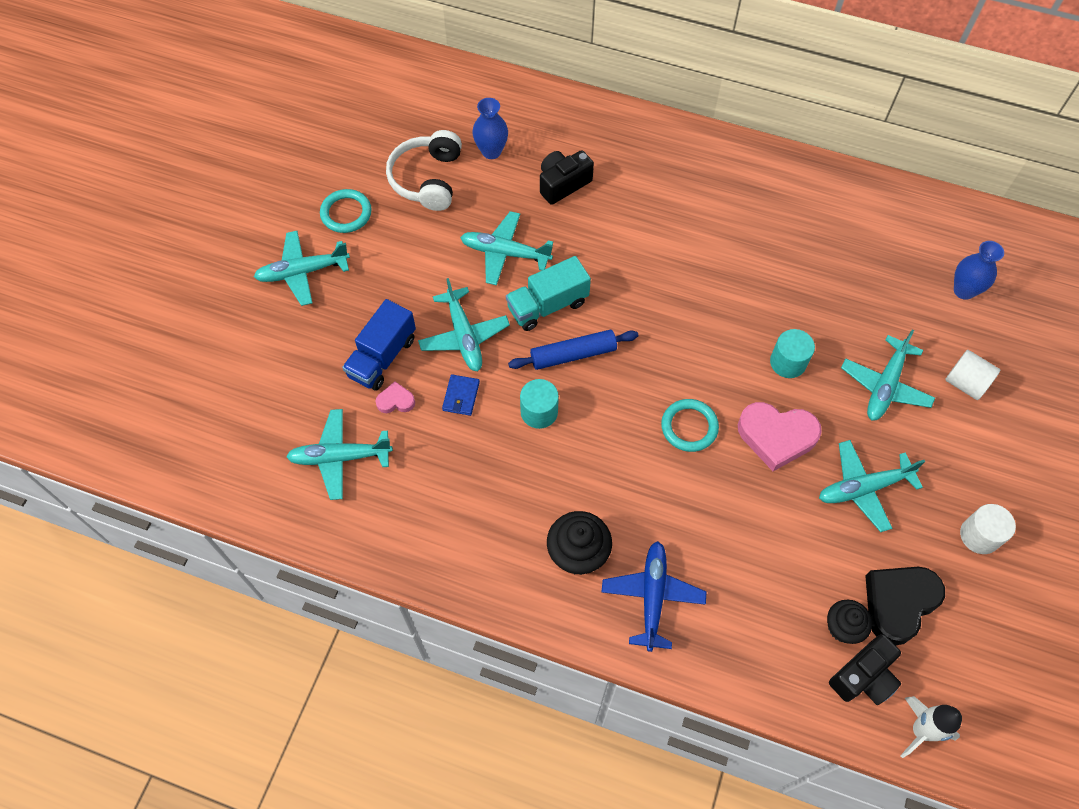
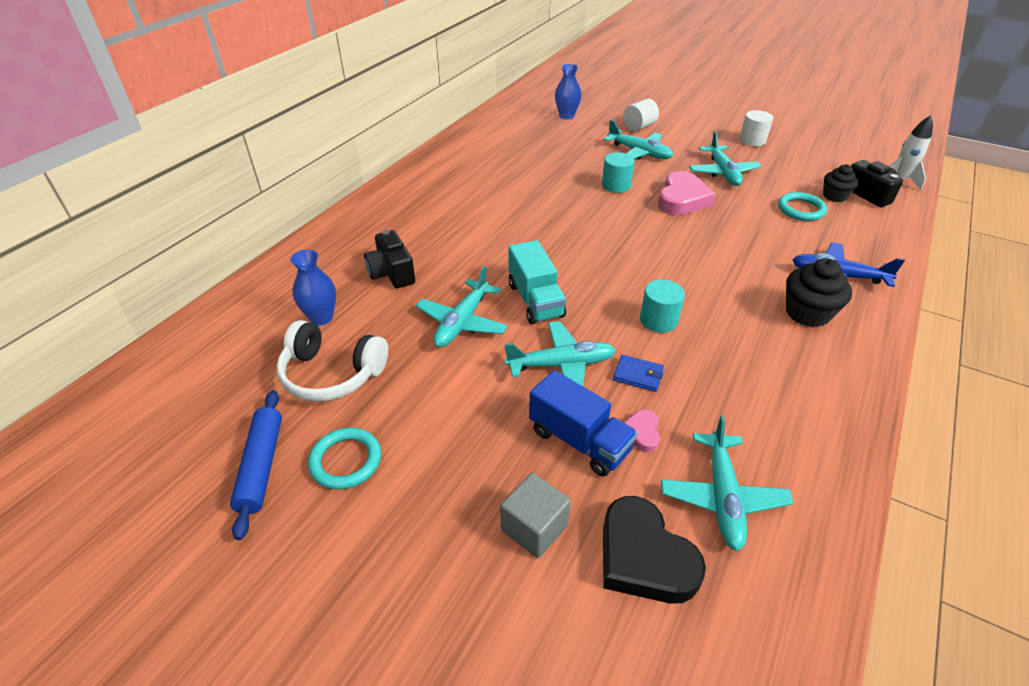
camera: 80 degrees left, 20 degrees down
(302, 272) = (426, 521): turquoise plane -> none
(303, 336) = (534, 528): none -> grey cube
(573, 355) = (595, 290): blue rolling pin -> blue rolling pin (262, 466)
(689, 427) = (674, 237): turquoise ring -> turquoise ring (801, 209)
(899, 603) = (809, 174): black heart -> black heart (644, 557)

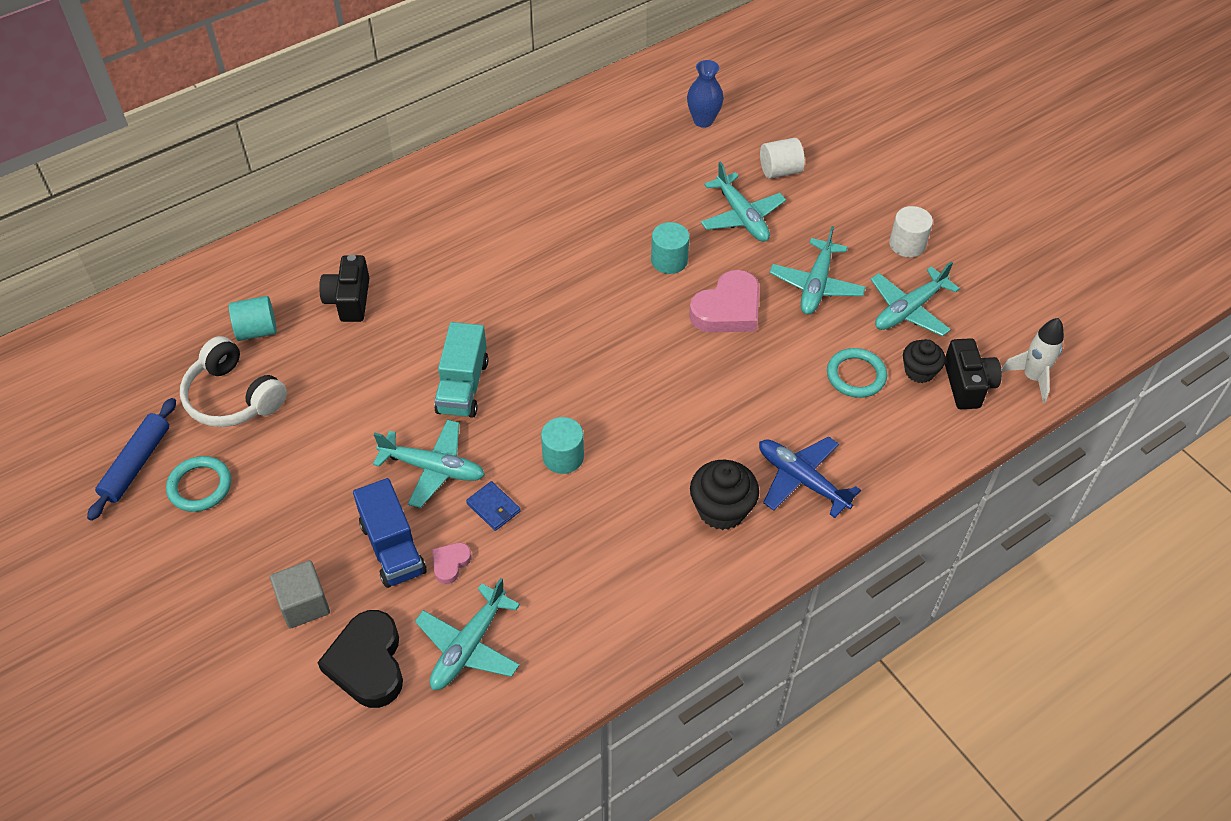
camera: 25 degrees right, 10 degrees up
(321, 317) = (257, 330): blue vase -> turquoise cylinder
(462, 322) = (377, 385): turquoise plane -> turquoise plane (909, 309)

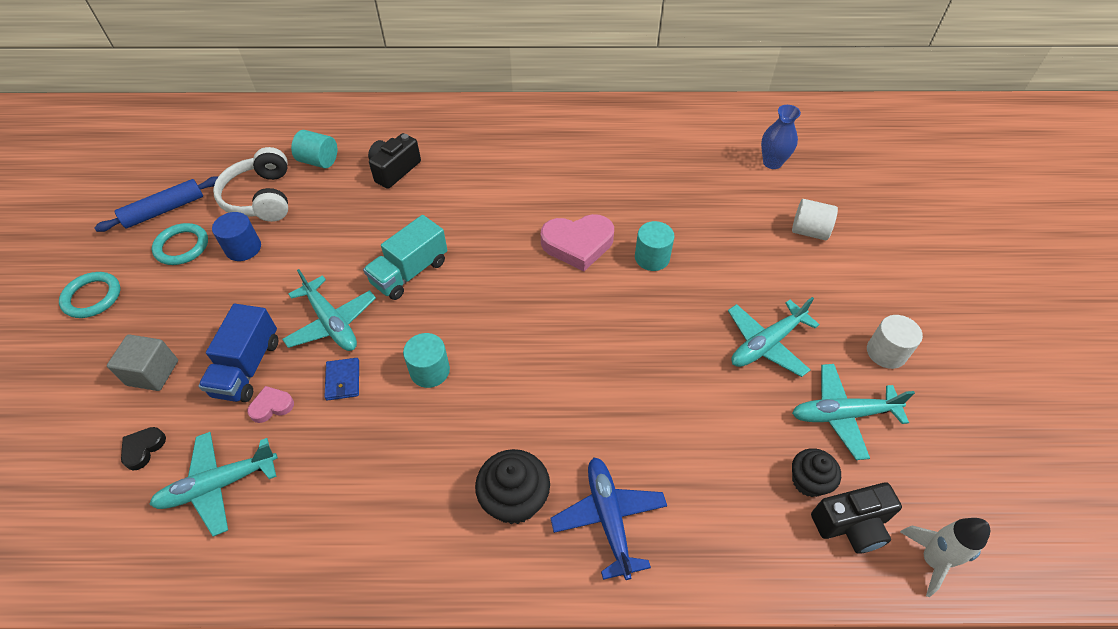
camera: 35 degrees right, 0 degrees up
(269, 453) = (243, 248): none -> blue cylinder
(368, 663) = (143, 449): black heart -> black heart, size x0.49
(728, 309) = (668, 323): pink heart -> pink heart (578, 244)
(741, 216) = (744, 252): turquoise plane -> none
(856, 375) = (740, 448): turquoise ring -> turquoise ring (92, 297)
(967, 384) = (851, 525): black camera -> black camera turned 45 degrees clockwise

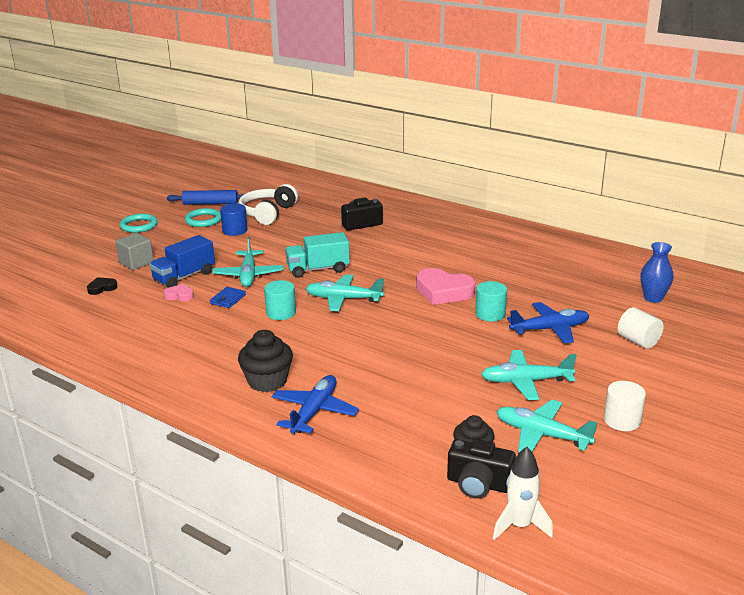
camera: 35 degrees right, 25 degrees down
(218, 485) = (121, 314): turquoise plane -> turquoise plane (343, 299)
(319, 161) = (319, 207): turquoise cylinder -> none
(724, 253) = (550, 329): none -> blue plane

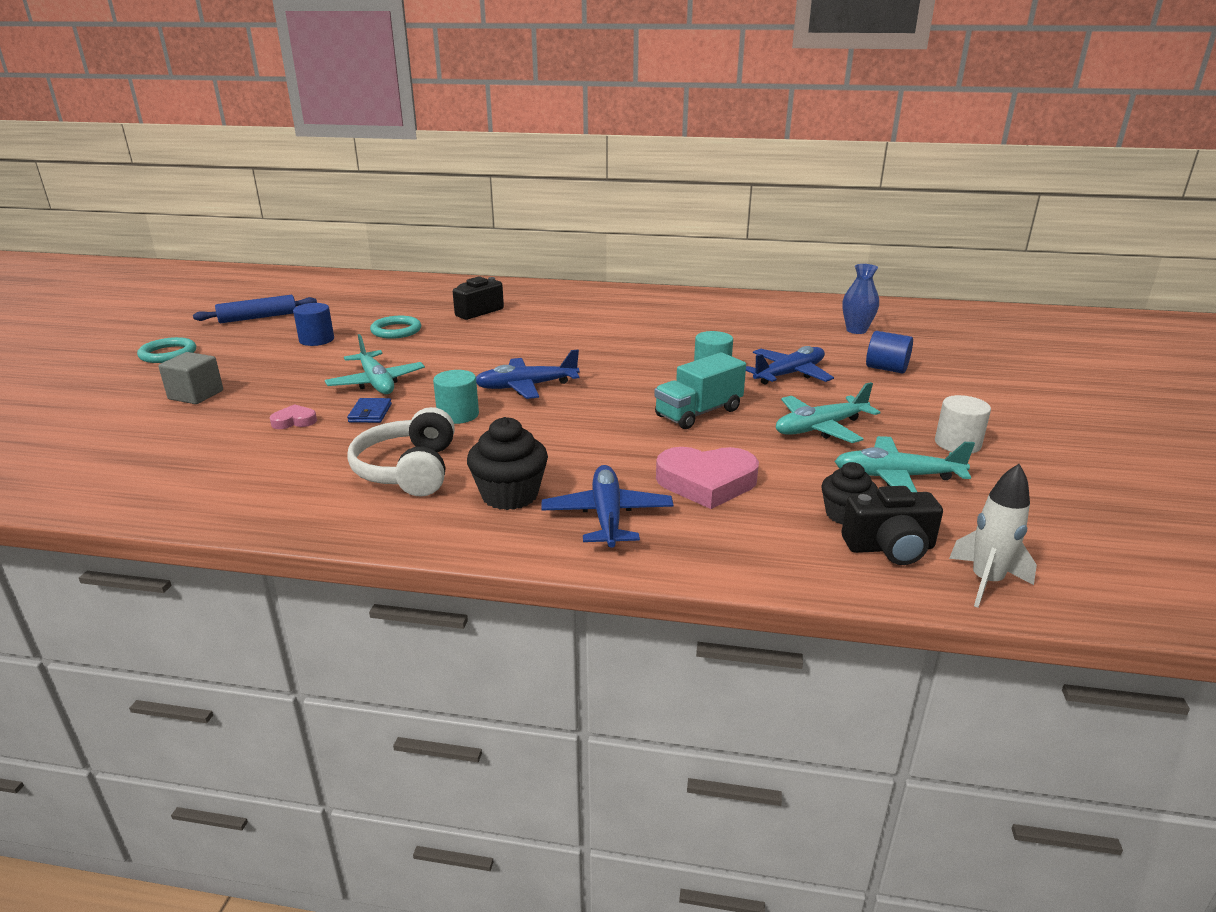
camera: 25 degrees left, 0 degrees up
(102, 288) = (161, 433): black heart -> none
(184, 277) = (284, 399): blue truck -> none
(203, 220) = (262, 335): turquoise ring -> turquoise ring (396, 330)
(268, 213) = (347, 317): white headphones -> white headphones (408, 470)
(318, 269) = (465, 362): turquoise truck -> turquoise truck (698, 413)
(343, 299) = (526, 386): turquoise plane -> blue plane
(443, 291) = (638, 359): pink heart -> pink heart (706, 482)
(638, 341) = (886, 369): white cylinder -> blue cylinder

